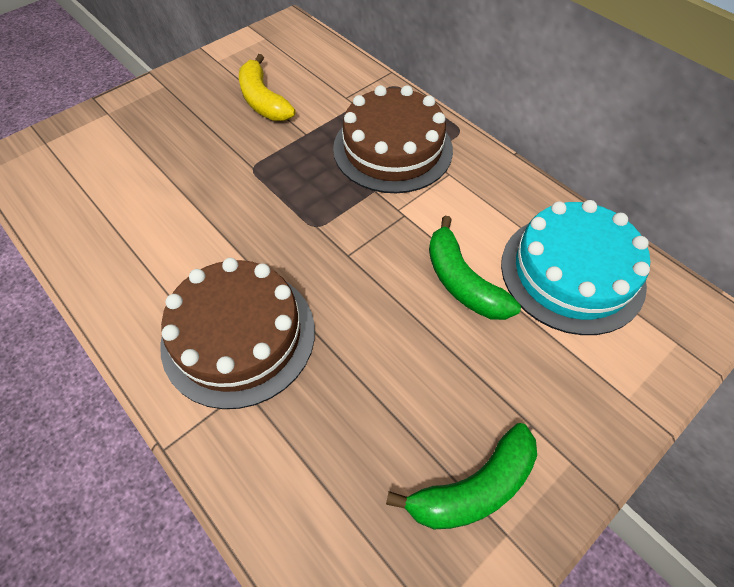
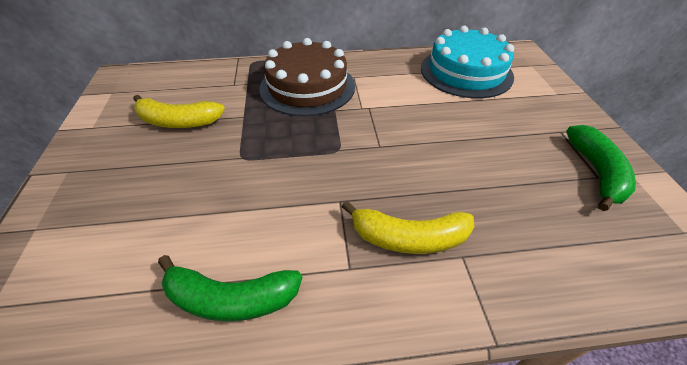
camera: 55 degrees left, 10 degrees down
(238, 335) = (408, 238): brown cake -> yellow banana
(462, 282) = (443, 109): green banana -> green banana (230, 298)

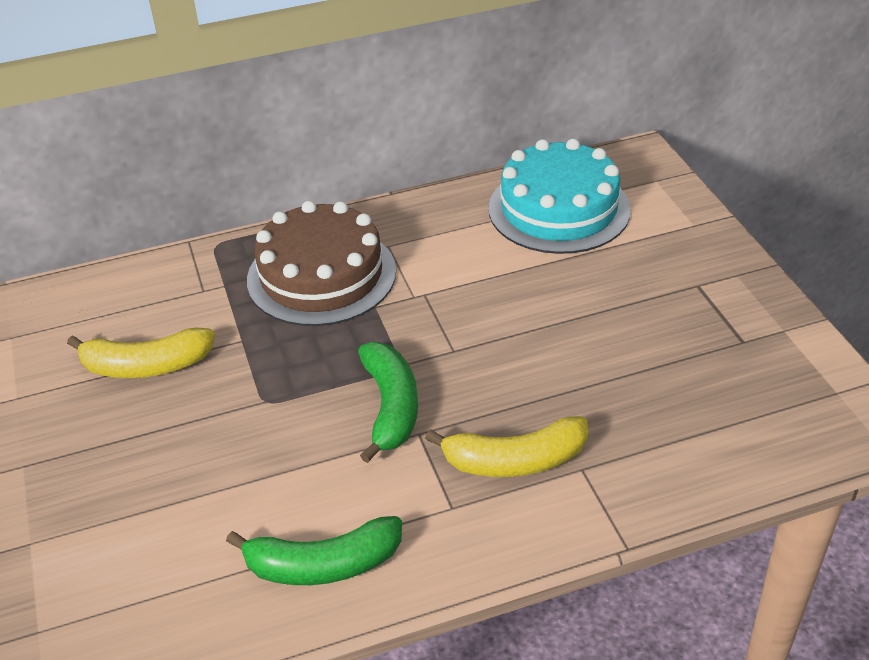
camera: 10 degrees left, 5 degrees down
(596, 172) = (740, 336): green banana -> green banana (391, 407)

